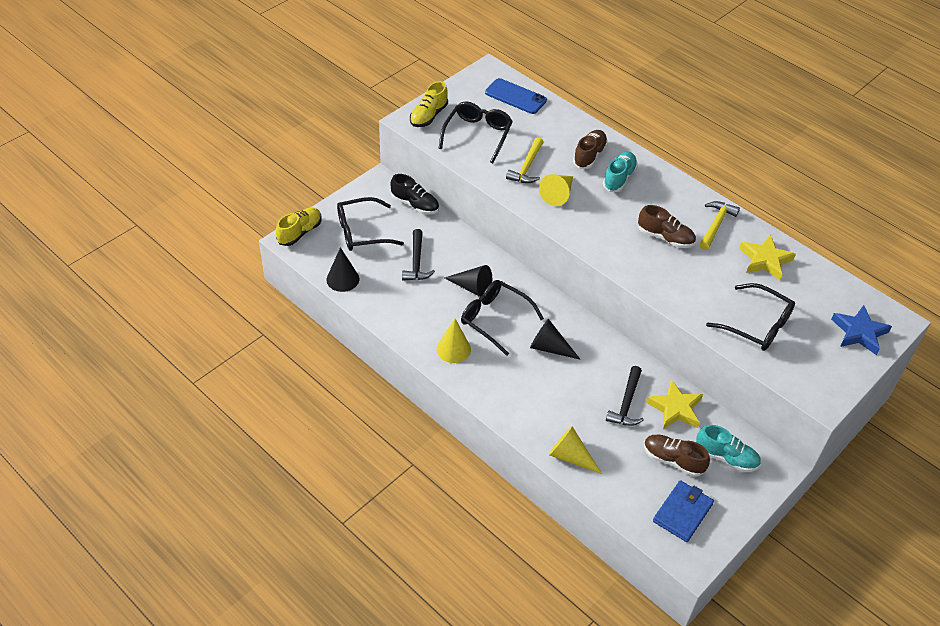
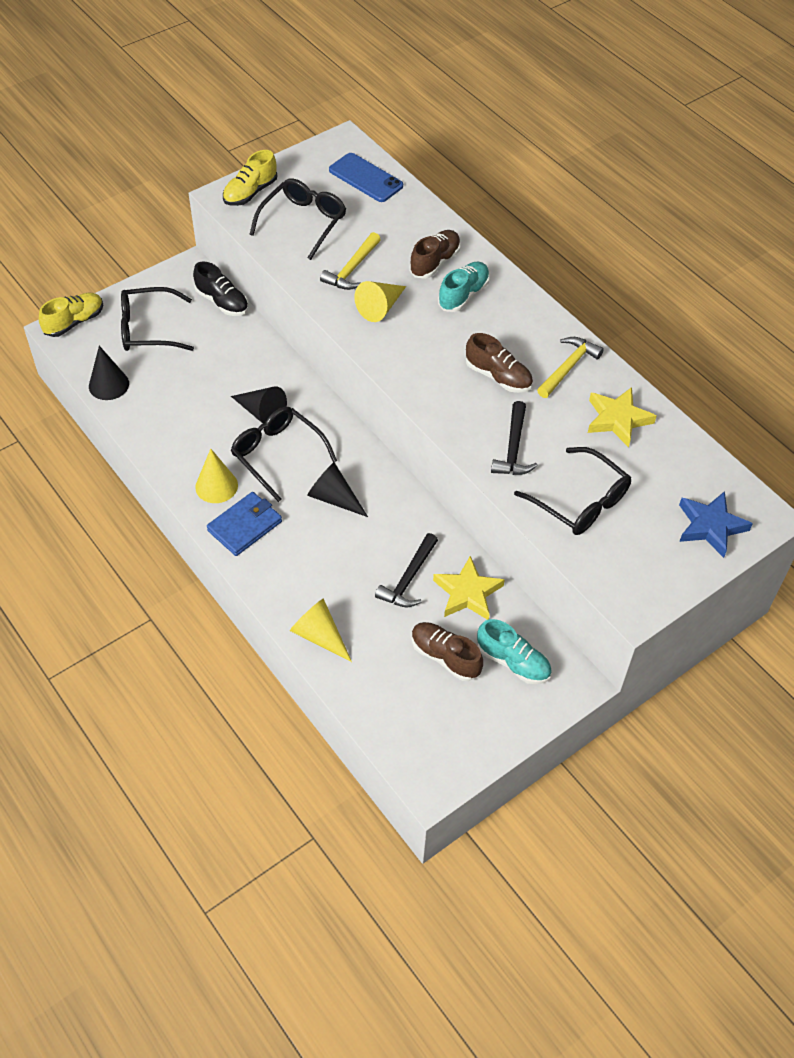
camera: 10 degrees right, 5 degrees up
(416, 262) = (203, 373): black hammer -> black hammer (513, 448)
(682, 513) = (437, 723): blue wallet -> blue wallet (245, 526)

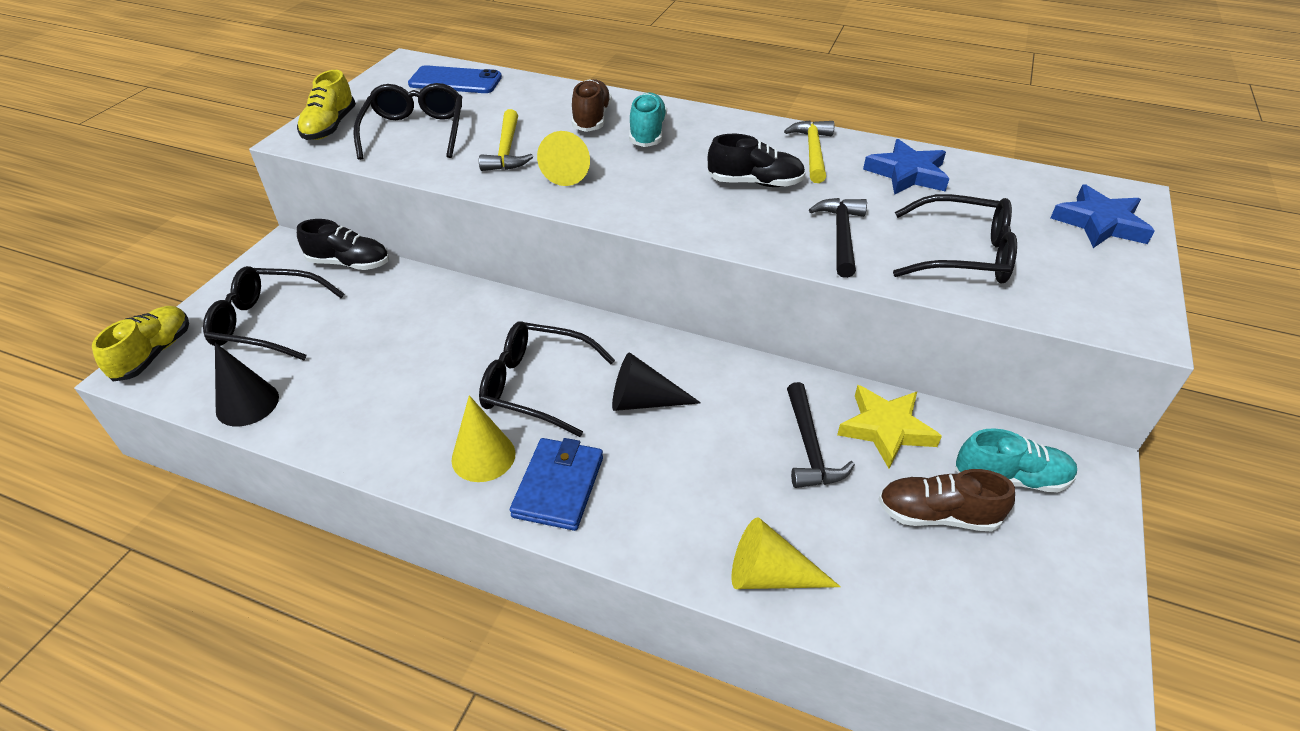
camera: 30 degrees left, 10 degrees down
(148, 329) = (267, 323): black glasses -> black glasses turned 45 degrees clockwise
(262, 413) = (481, 350): black cone -> none
(498, 376) = (755, 183): brown shoe -> black shoe
(513, 448) = (841, 236): black hammer -> black hammer turned 150 degrees counterclockwise
(617, 419) = (907, 174): yellow star -> blue star

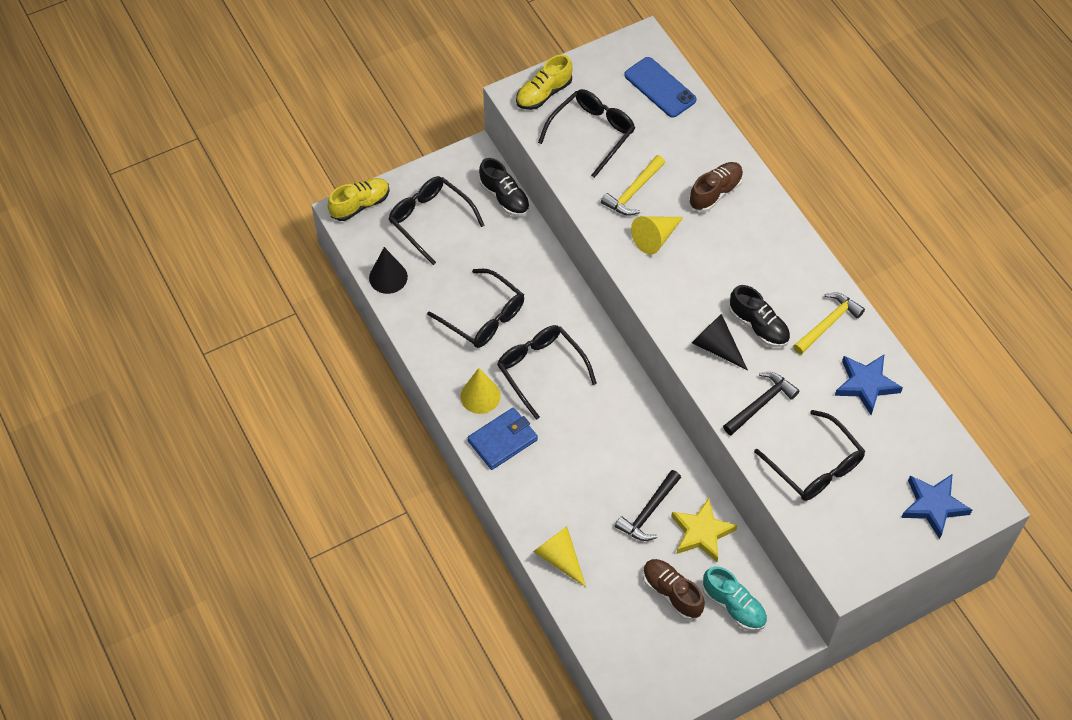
camera: 40 degrees right, 15 degrees up
(416, 375) = (484, 317): none -> black glasses
(644, 401) = (589, 421): black cone -> black cone (716, 347)
(647, 133) = (738, 232): turquoise shoe -> none

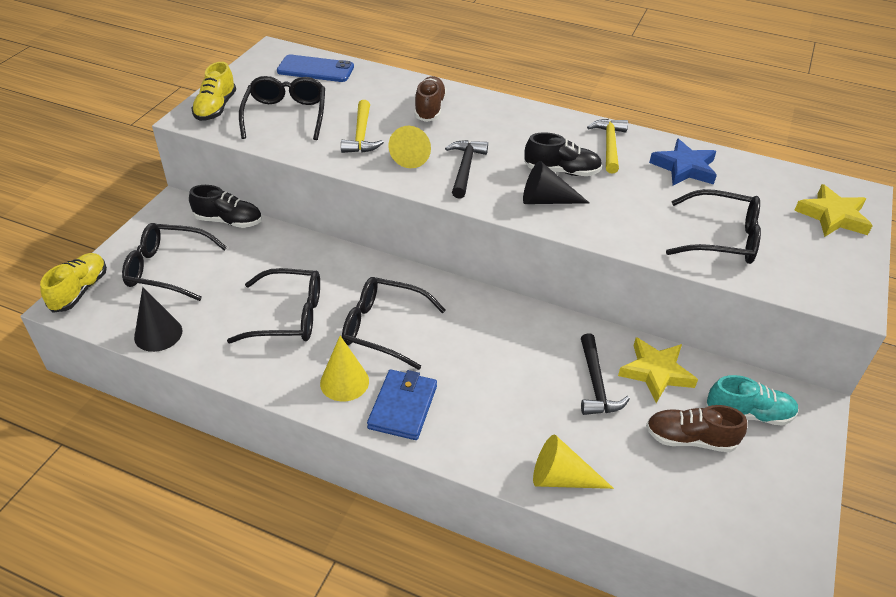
camera: 40 degrees left, 15 degrees down
(761, 404) = (628, 219): black hammer -> black hammer (465, 168)
(933, 506) = (832, 216): blue star -> yellow star

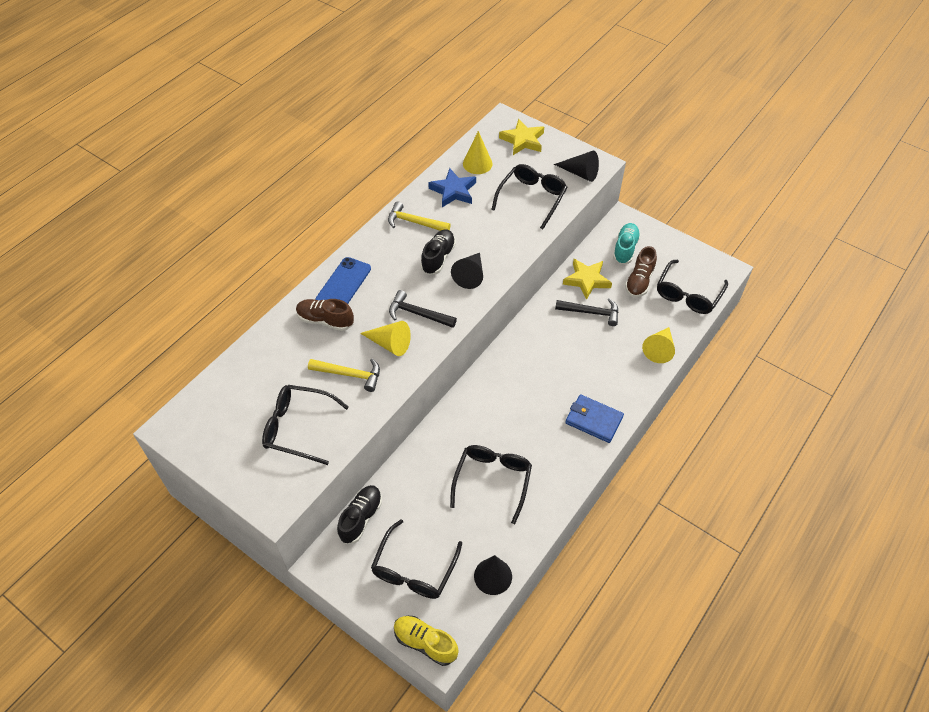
camera: 75 degrees left, 10 degrees up
(216, 108) = (264, 485): yellow shoe -> none
(315, 69) = (223, 396): blue phone -> blue phone (343, 284)
(344, 382) = (566, 451): yellow cone -> yellow cone (477, 163)
(383, 328) = (518, 420): black glasses -> black glasses (688, 294)
(813, 283) = (580, 173): none -> black cone

